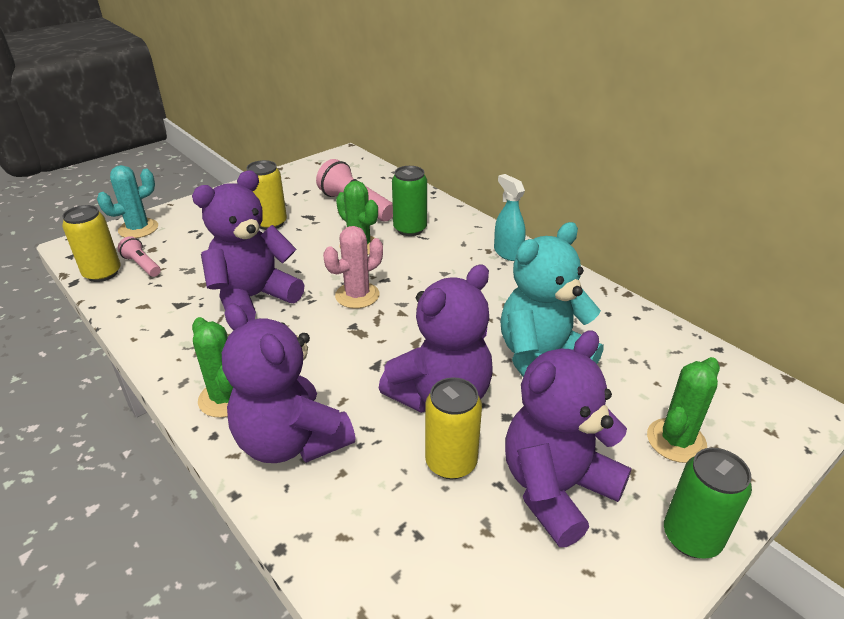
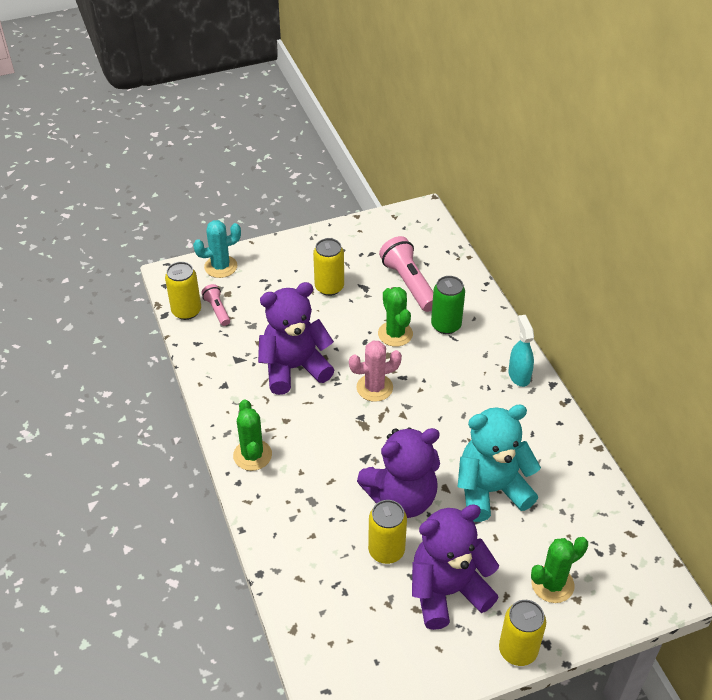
camera: 20 degrees right, 10 degrees up
(291, 441) = (287, 502): purple teddy bear -> none
(691, 537) = (518, 650): green can -> yellow can

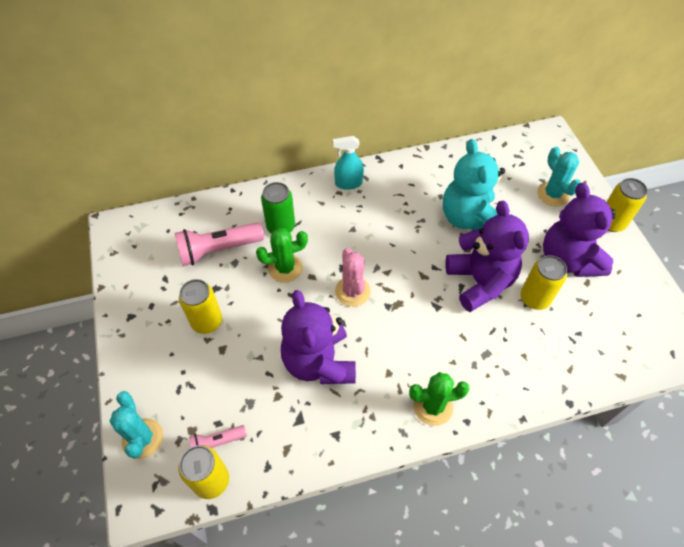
camera: 85 degrees left, 10 degrees up
(552, 584) = (552, 194): green cactus -> turquoise cactus

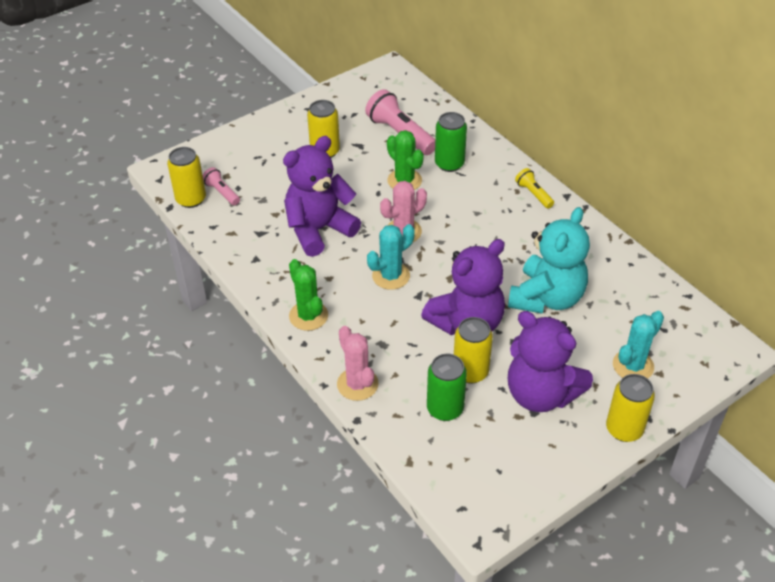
camera: 70 degrees right, 10 degrees down
(142, 438) = (210, 153): turquoise cactus -> turquoise cactus (391, 276)
(348, 183) = (533, 194): turquoise spray bottle -> yellow flashlight
(469, 219) = (546, 298): turquoise teddy bear -> turquoise teddy bear turned 150 degrees clockwise
(528, 389) = (357, 384): none -> pink cactus
(568, 260) = (541, 394): purple teddy bear -> purple teddy bear turned 105 degrees counterclockwise
(570, 330) = (445, 409): none -> green can

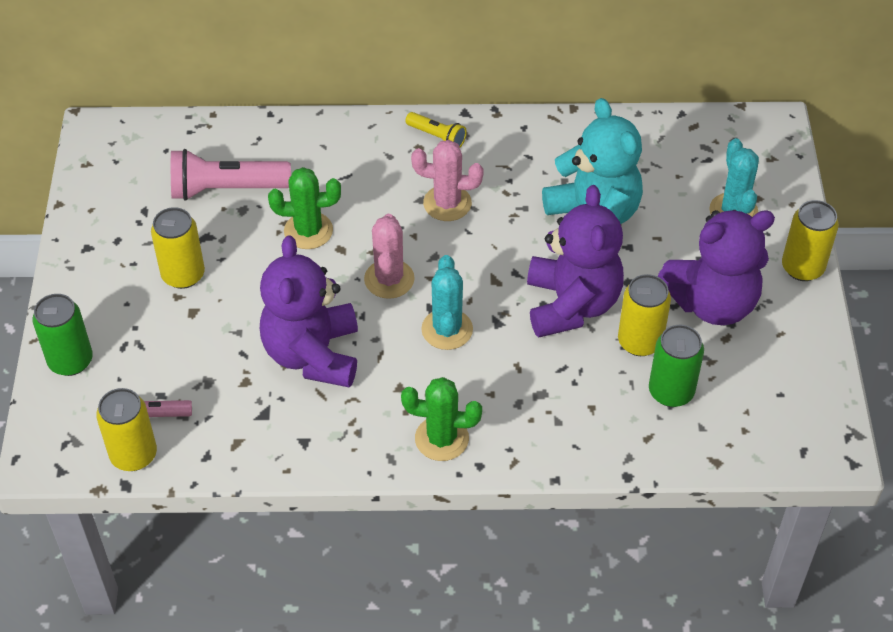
camera: 55 degrees left, 5 degrees up
(357, 384) = (579, 448): pink cactus -> pink cactus (447, 203)
(449, 164) = (321, 176): green can -> green can (70, 361)
(533, 194) = (437, 137): yellow flashlight -> yellow flashlight turned 150 degrees counterclockwise

